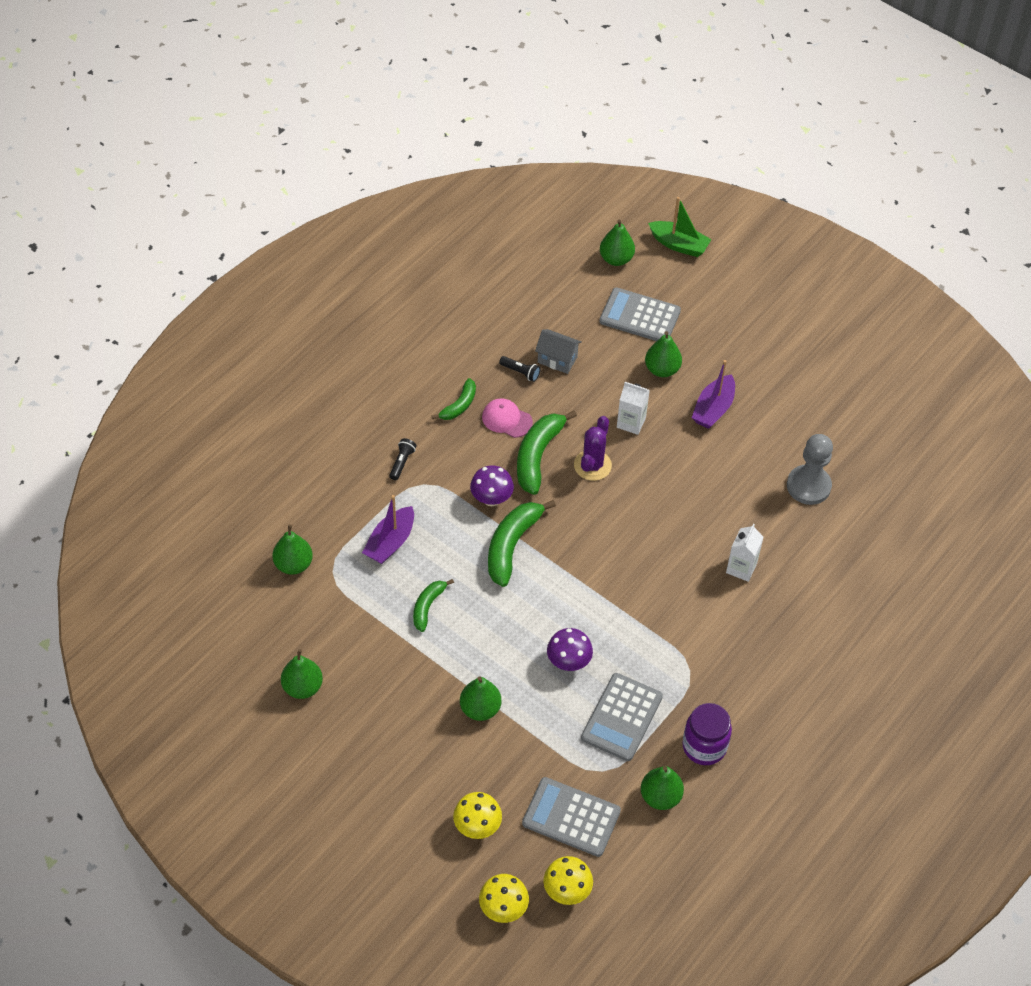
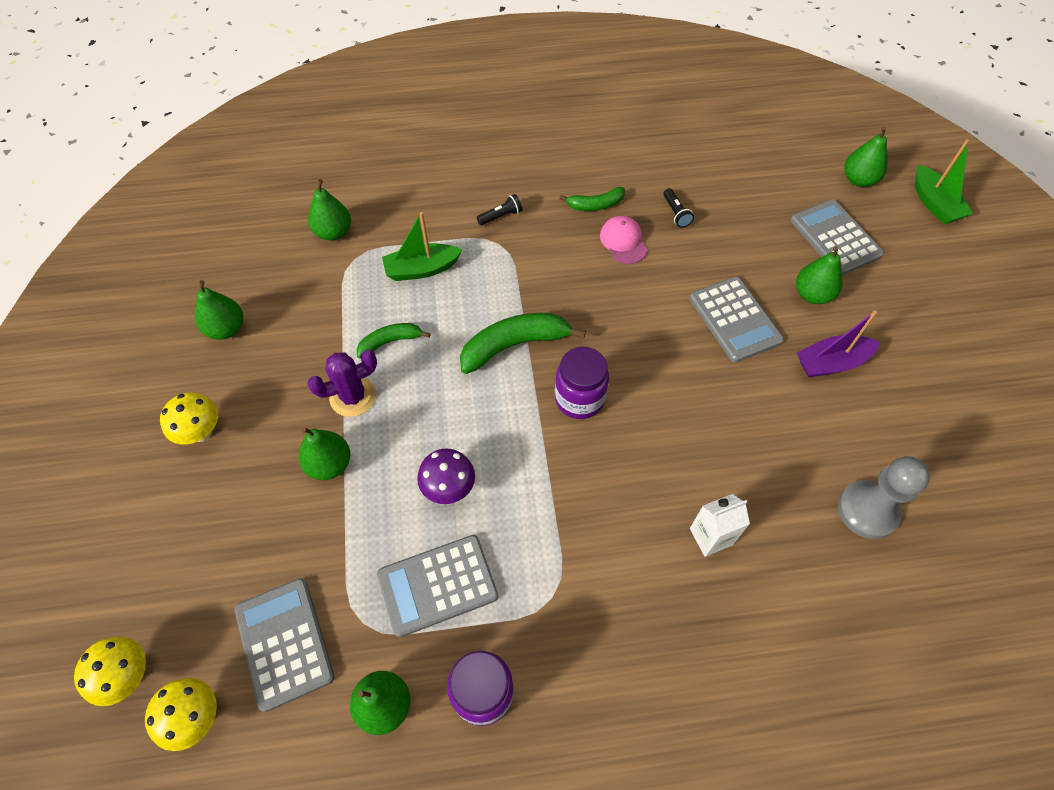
camera: 45 degrees right, 5 degrees up
(390, 542) = (421, 269): purple boat -> green boat
(477, 826) = (202, 571): yellow mushroom -> yellow mushroom (201, 432)
(491, 499) = (540, 295): purple mushroom -> none
(537, 456) = (618, 288): green banana -> none
(557, 360) = (719, 224): grey house -> none
(588, 547) = (579, 399): none -> purple jar
(592, 465) = (659, 330): purple cactus -> purple cactus (353, 397)
(631, 422) = (734, 319): white carton -> grey calculator

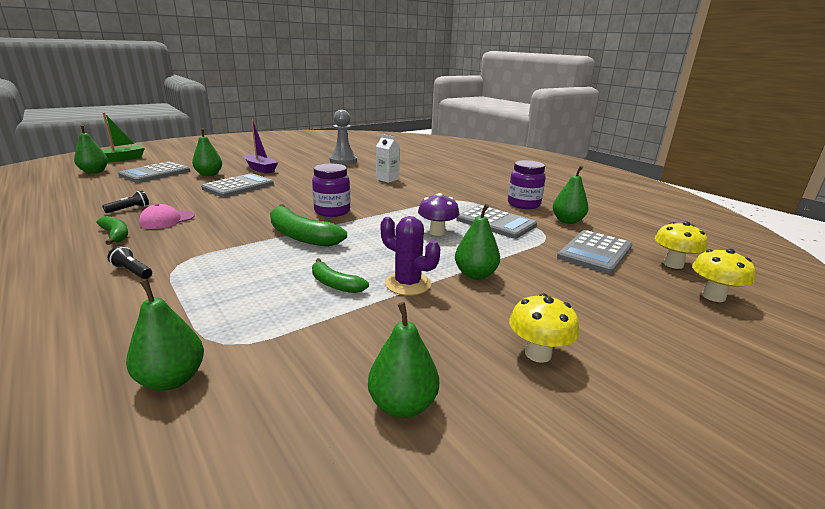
camera: 120 degrees left, 35 degrees down
(421, 269) = (228, 294): green boat -> none

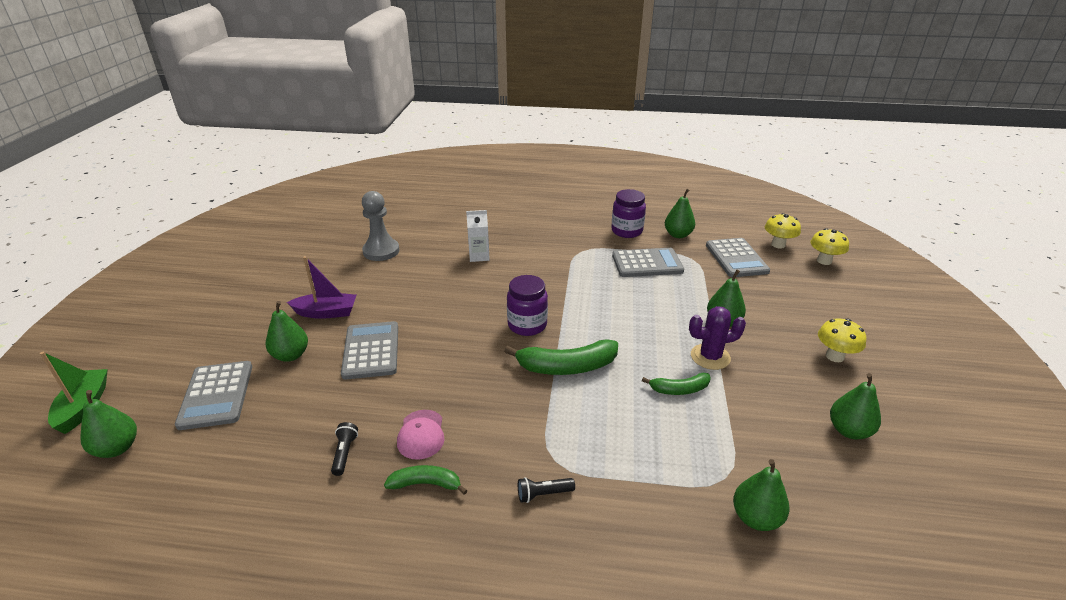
camera: 45 degrees left, 10 degrees up
(437, 232) = (635, 298): purple mushroom -> none

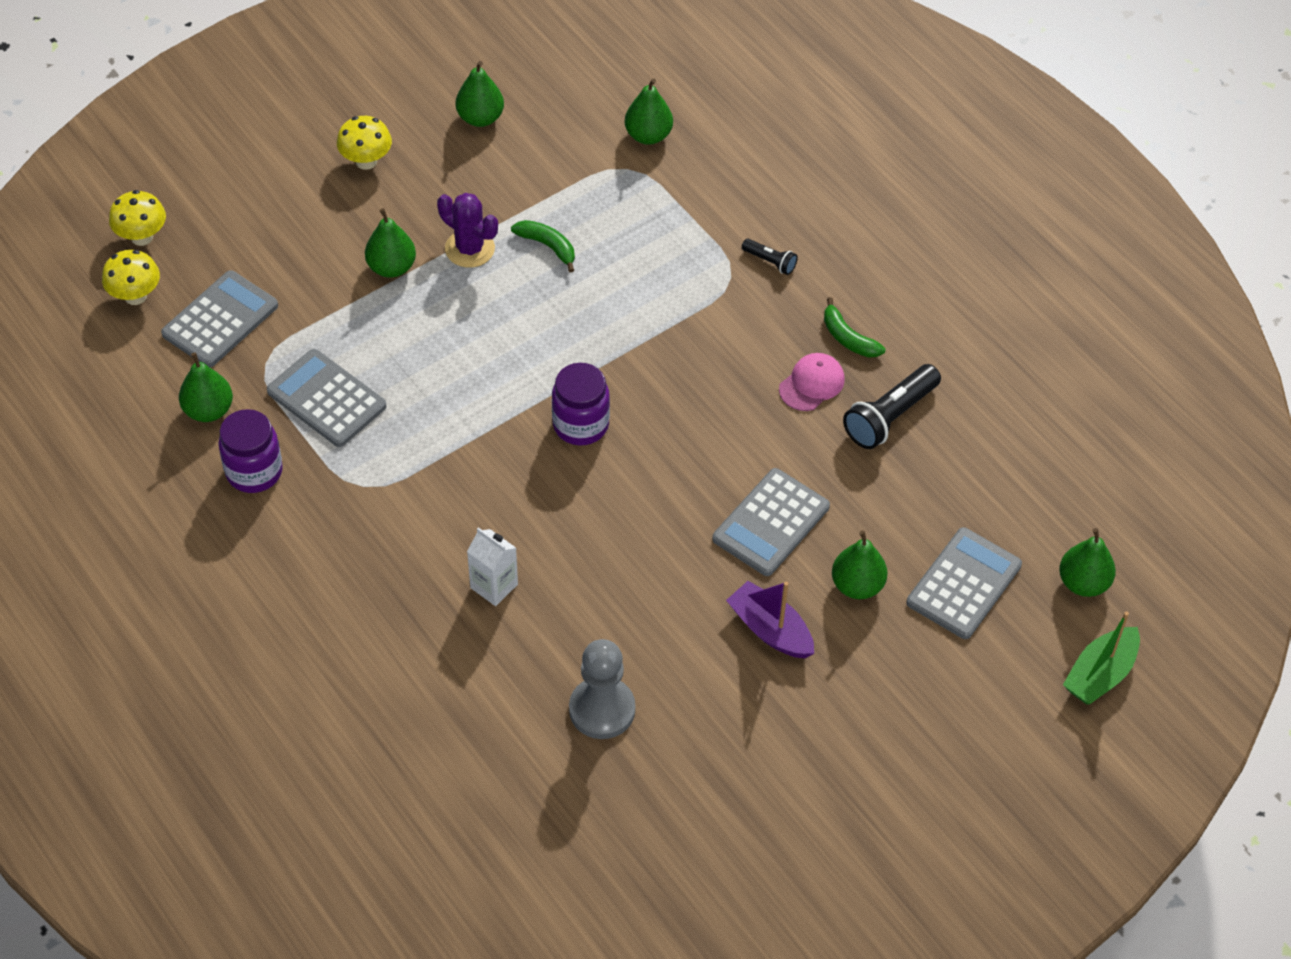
camera: 135 degrees left, 20 degrees up
(345, 453) = (890, 417): black flashlight -> black flashlight, size x1.91
(566, 367) = (609, 346): green banana -> none

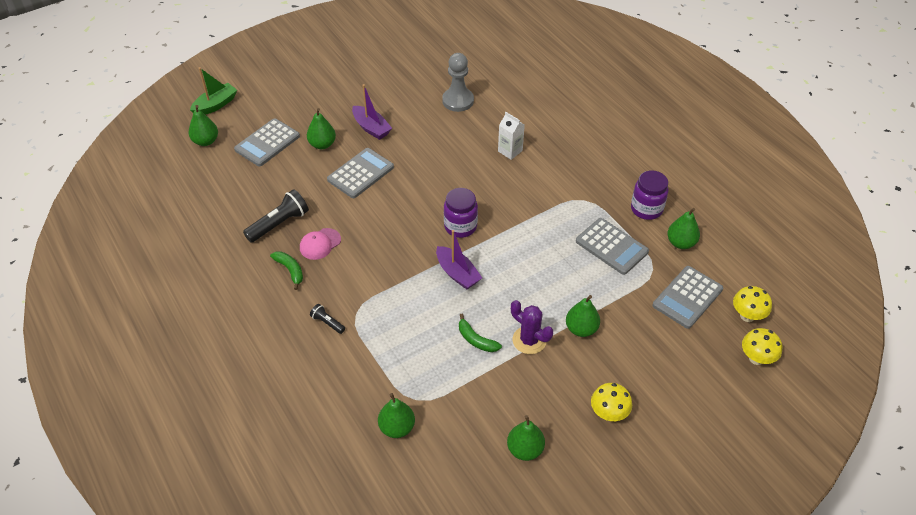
camera: 175 degrees left, 5 degrees down
(581, 343) = (457, 273): none -> purple boat

